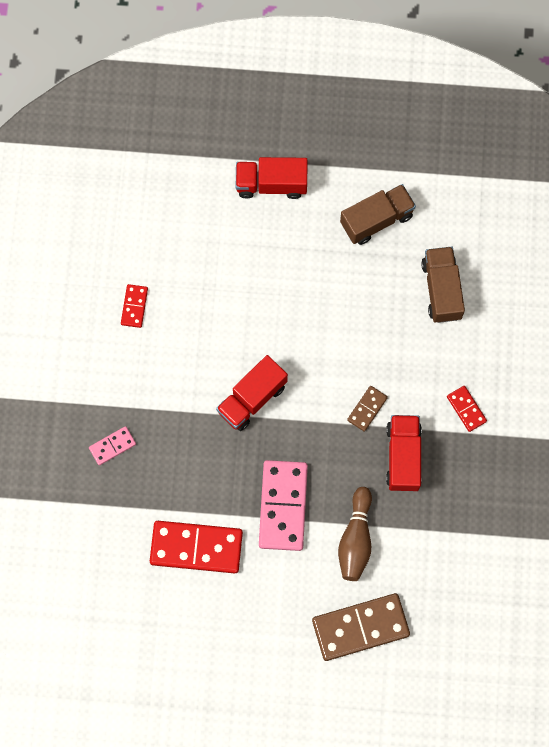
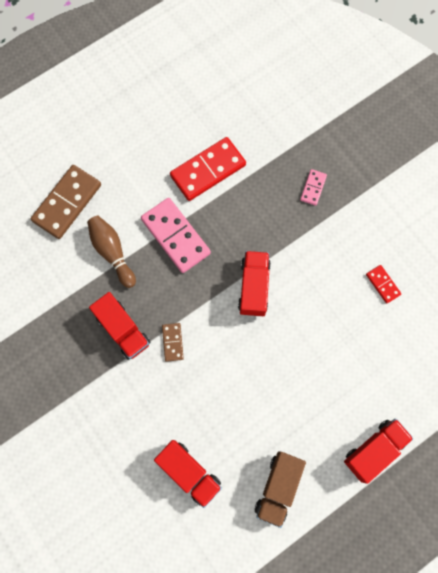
camera: 140 degrees right, 0 degrees up
(441, 290) = (189, 472): brown truck -> red truck
(466, 409) = (105, 398): red domino -> none

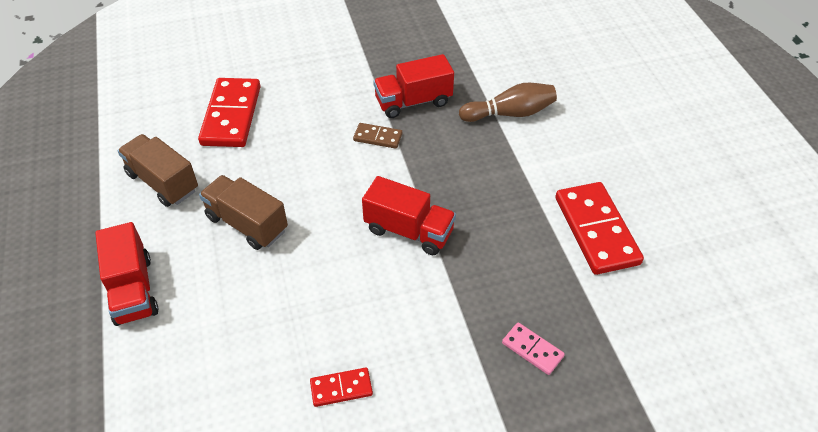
camera: 110 degrees right, 25 degrees down
(67, 203) = (586, 91): brown domino -> none
(176, 236) = (510, 173): pink domino -> none
(189, 472) = (231, 115): red truck -> red domino
(291, 401) = (247, 224): none -> brown truck

